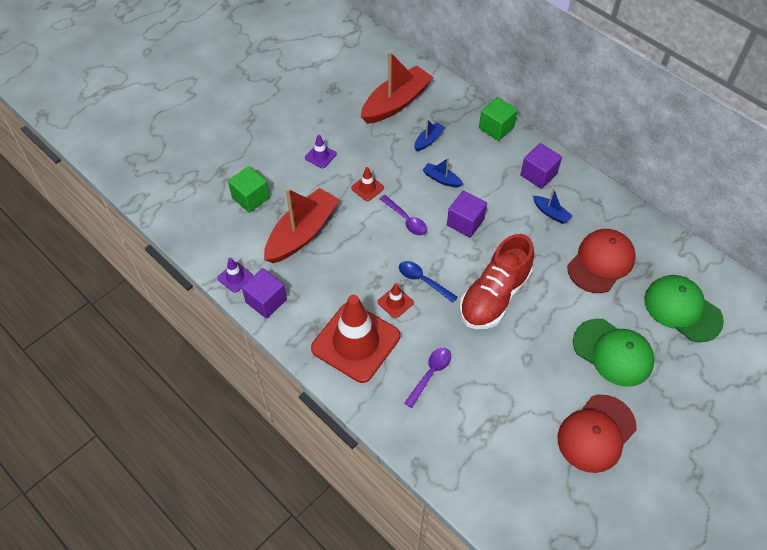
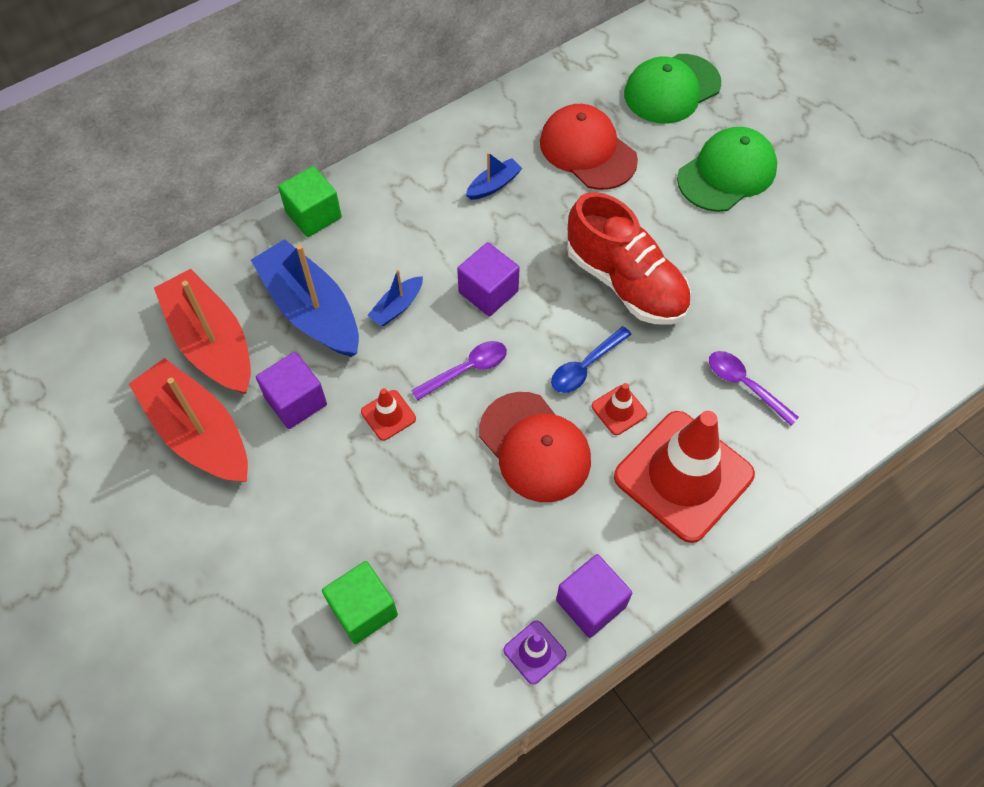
camera: 80 degrees left, 5 degrees up
(302, 233) = (461, 530): red boat -> red boat (198, 432)
(320, 156) = (297, 479): purple traffic cone -> none
(428, 140) = (311, 310): blue boat -> blue boat, size x2.21
(538, 174) = (420, 183): purple cube -> purple cube (296, 401)
(596, 433) = (839, 218): red cap -> red cap (535, 447)

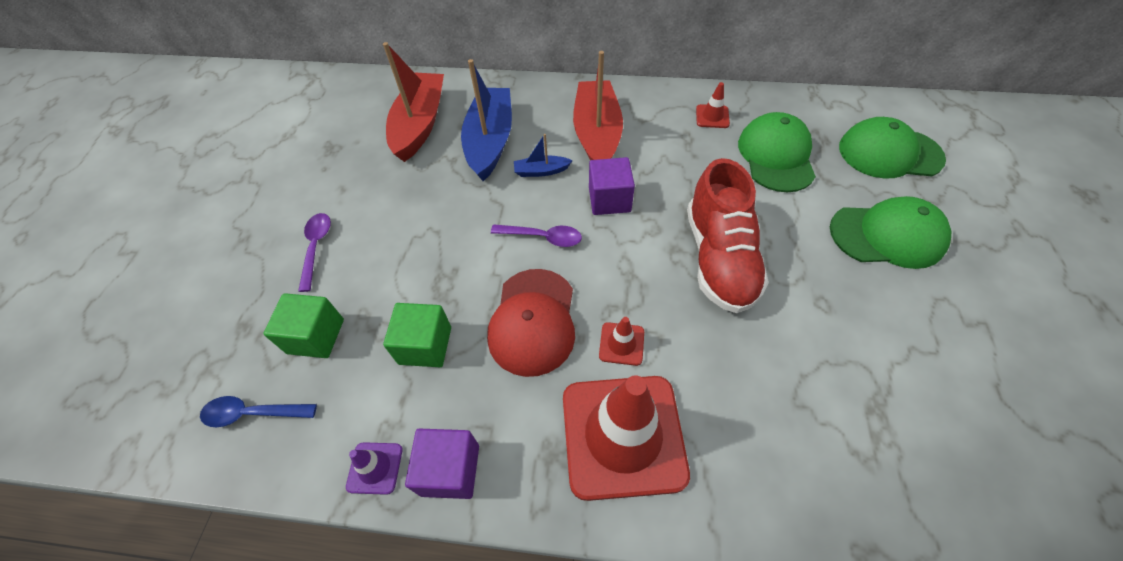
camera: 45 degrees right, 5 degrees down
(198, 432) = (359, 165): red boat -> red boat (597, 134)
(296, 401) = (424, 184): purple cube -> none
(313, 215) = (549, 93): green cube -> green cube (425, 345)
(388, 415) = (465, 230): red traffic cone -> red traffic cone (712, 116)
(494, 185) = (682, 139): blue boat -> none
(586, 366) = (628, 294): blue spoon -> blue spoon (253, 413)
(587, 150) = (776, 156): red cap -> green cap
(745, 385) = (749, 406): purple spoon -> purple spoon (316, 248)

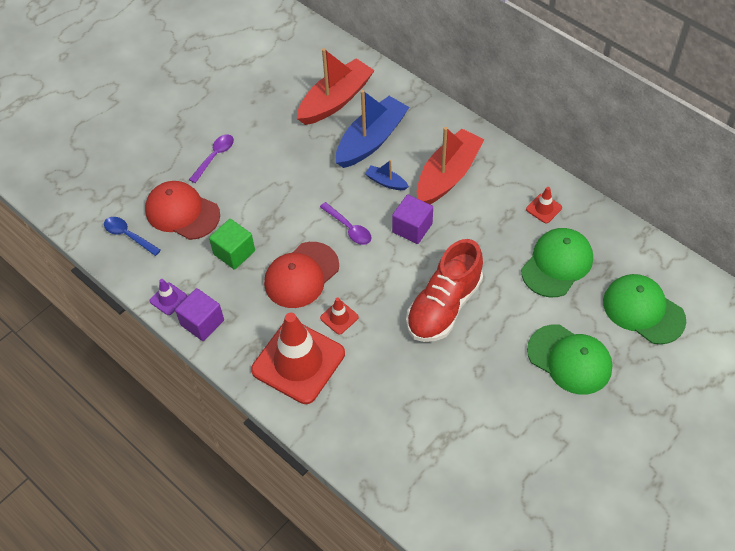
camera: 35 degrees right, 0 degrees up
(316, 336) = (182, 212): green cube -> red cap

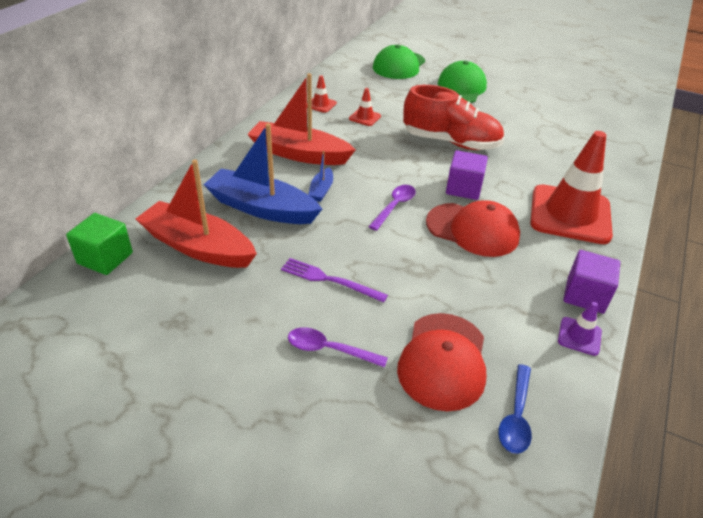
camera: 110 degrees left, 15 degrees down
(234, 252) = (476, 290): green cube -> green cube (105, 258)
(276, 168) = (329, 280): none -> purple fork
(339, 317) = (504, 197): red traffic cone -> red traffic cone (365, 117)
(412, 228) = (374, 167): purple cube -> purple cube (463, 188)
(557, 264) = (376, 96): green cap -> none

